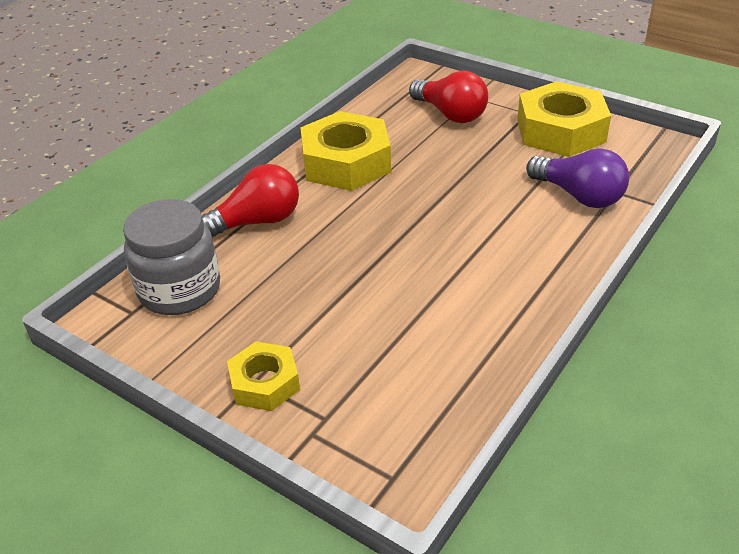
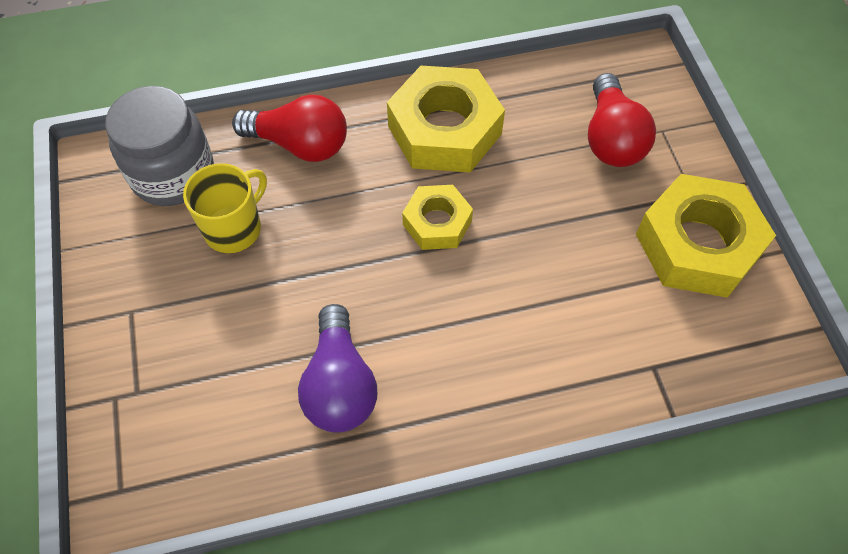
camera: 40 degrees right, 20 degrees up
(264, 383) = (133, 321): yellow nut -> yellow nut (437, 223)
(270, 289) = (234, 228): none -> yellow mug
(579, 196) = (609, 343): purple light bulb -> purple light bulb (339, 384)

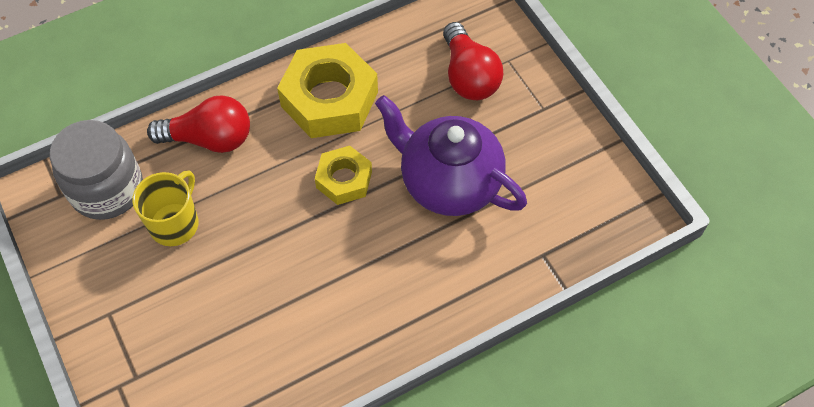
camera: 15 degrees left, 0 degrees up
(339, 384) = (300, 329): purple light bulb -> none
(558, 254) = (448, 183): none -> purple teapot
(697, 245) = (555, 150): yellow nut -> none

